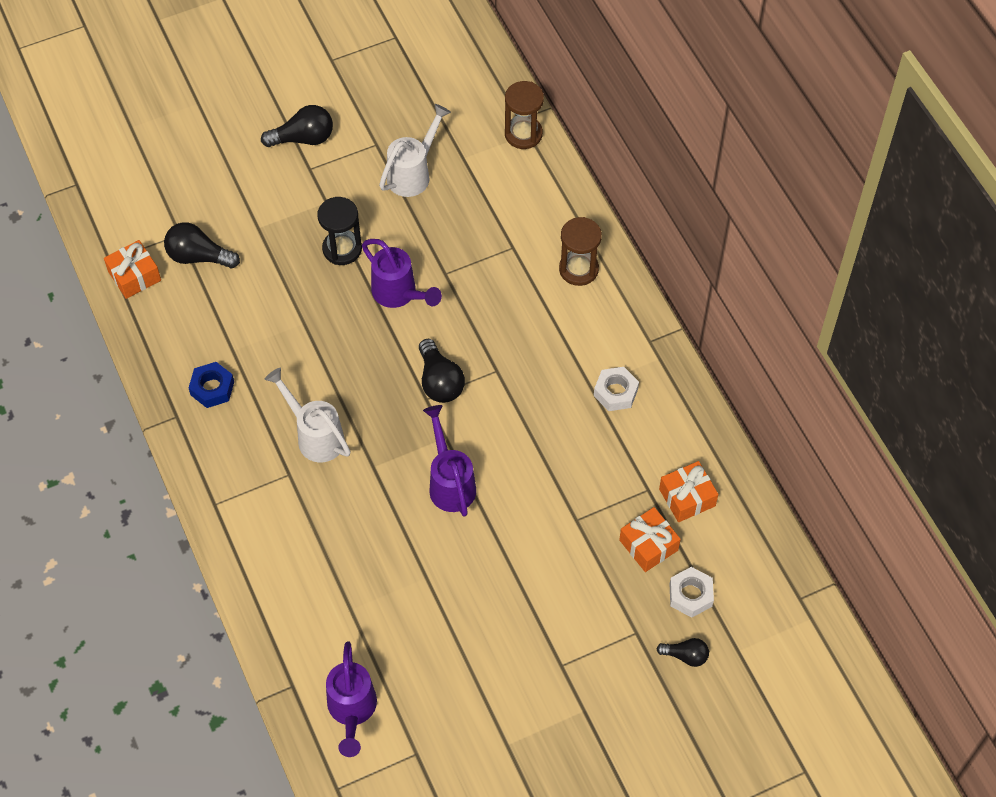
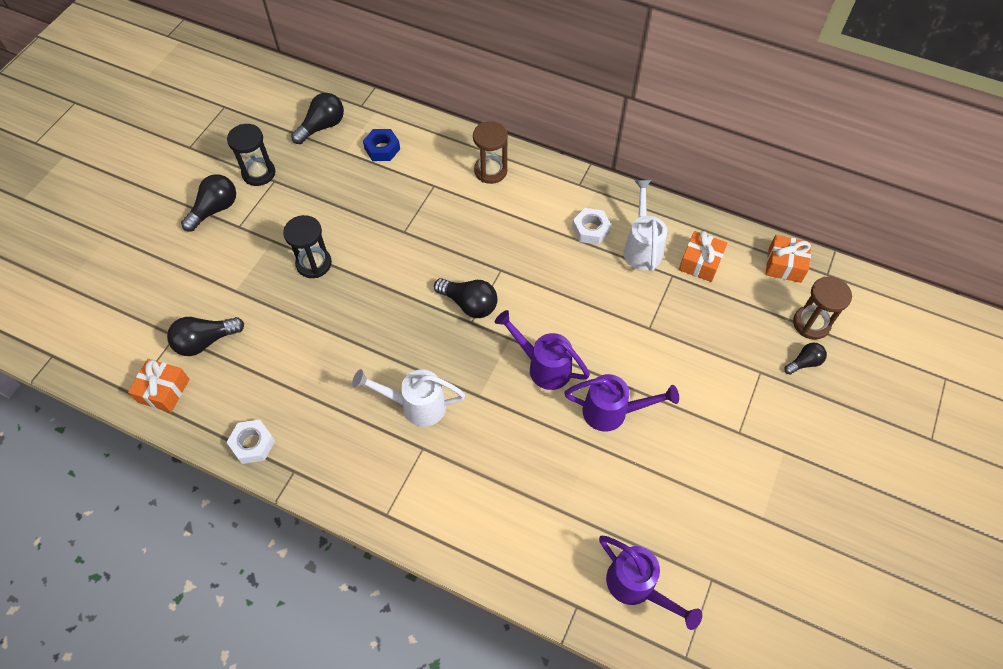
camera: 40 degrees left, 0 degrees up
(212, 388) = (304, 429): blue nut -> blue nut (382, 149)
(369, 128) = (259, 173): none -> black hourglass
(399, 294) = (385, 266): purple watering can -> purple watering can (613, 412)
(413, 173) = (319, 182): white watering can -> white watering can (641, 247)
(465, 118) = (322, 126): none -> black light bulb
(523, 134) = (372, 113): brown hourglass -> brown hourglass (811, 324)
(648, 545) = (709, 310): orange gift -> orange gift (784, 265)
(690, 595) = (766, 321): white nut -> white nut (253, 444)

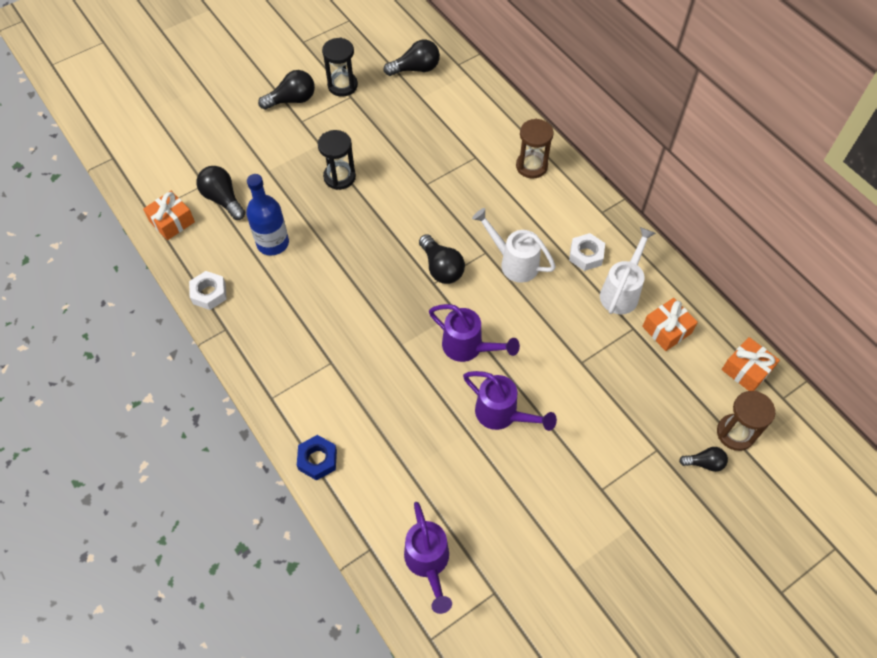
camera: 30 degrees right, 0 degrees up
(205, 341) = (223, 199): black light bulb -> black light bulb turned 45 degrees clockwise
(287, 360) = (273, 243): none -> blue bottle
(382, 149) = (452, 108): blue nut -> blue nut (317, 460)
(415, 405) = (347, 327): white watering can -> white watering can (513, 262)
(543, 366) = (469, 348): purple watering can -> purple watering can turned 150 degrees clockwise

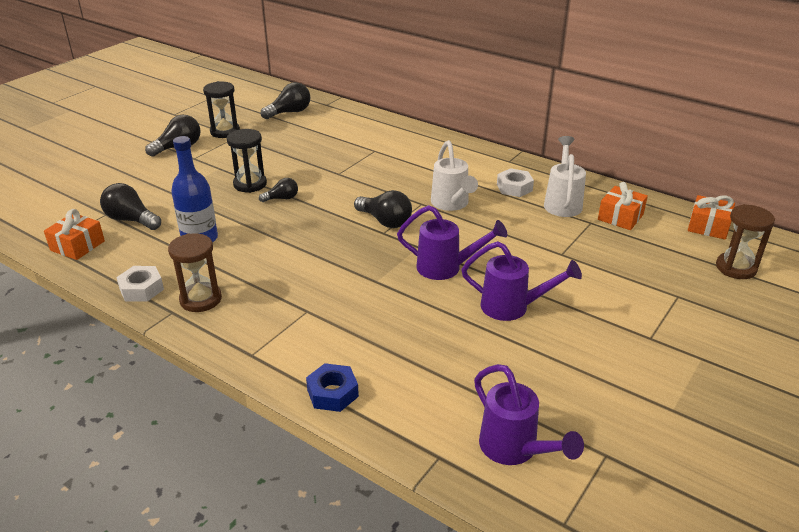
camera: 20 degrees left, 25 degrees down
(513, 262) = (451, 204): white watering can -> white watering can turned 120 degrees counterclockwise
(531, 166) = (428, 147): brown hourglass -> brown hourglass (201, 299)
(704, 463) = (727, 294): black light bulb -> black light bulb (282, 198)

